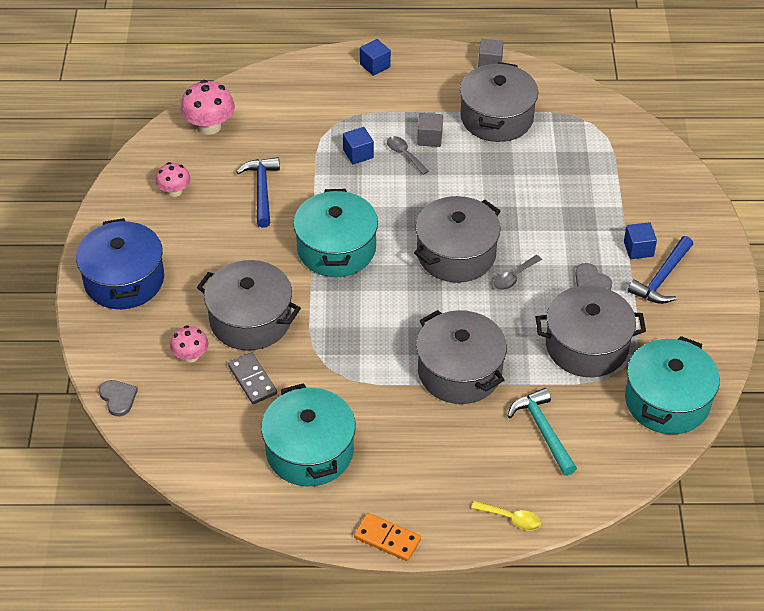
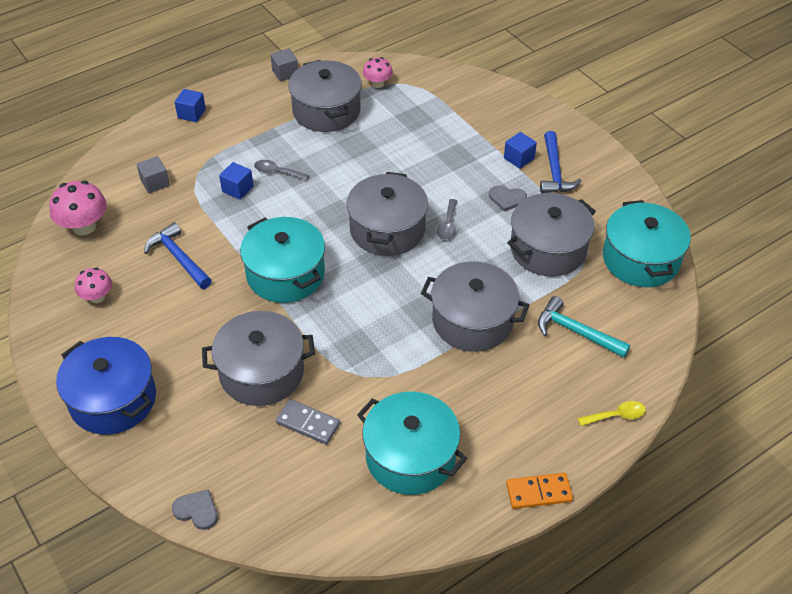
camera: 35 degrees left, 0 degrees up
(191, 356) = (234, 433): pink mushroom -> pink mushroom (377, 83)
(429, 138) = (286, 150): grey cube -> grey cube (155, 183)

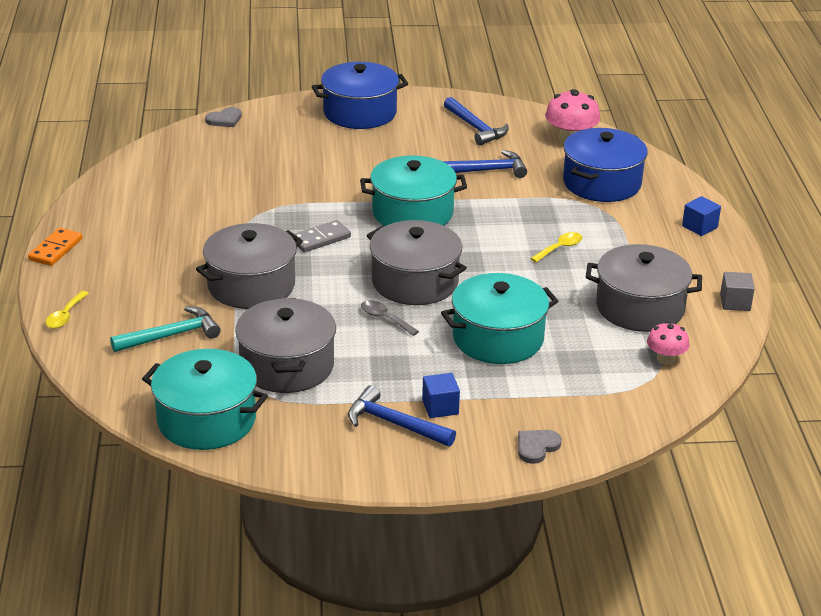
camera: 120 degrees right, 15 degrees down
(97, 297) = (476, 128): pink mushroom -> blue hammer
(155, 183) = (601, 183): grey cube -> blue pot
(237, 189) = (553, 221): blue cube -> none
(261, 372) = (315, 173): grey pot -> none
(277, 172) = (560, 248): grey spoon -> yellow spoon
(308, 423) = (243, 177): grey domino -> grey domino (320, 239)
(410, 456) = (159, 208): turquoise pot -> turquoise pot (498, 338)
(507, 199) = (384, 371): grey heart -> grey heart (536, 447)

